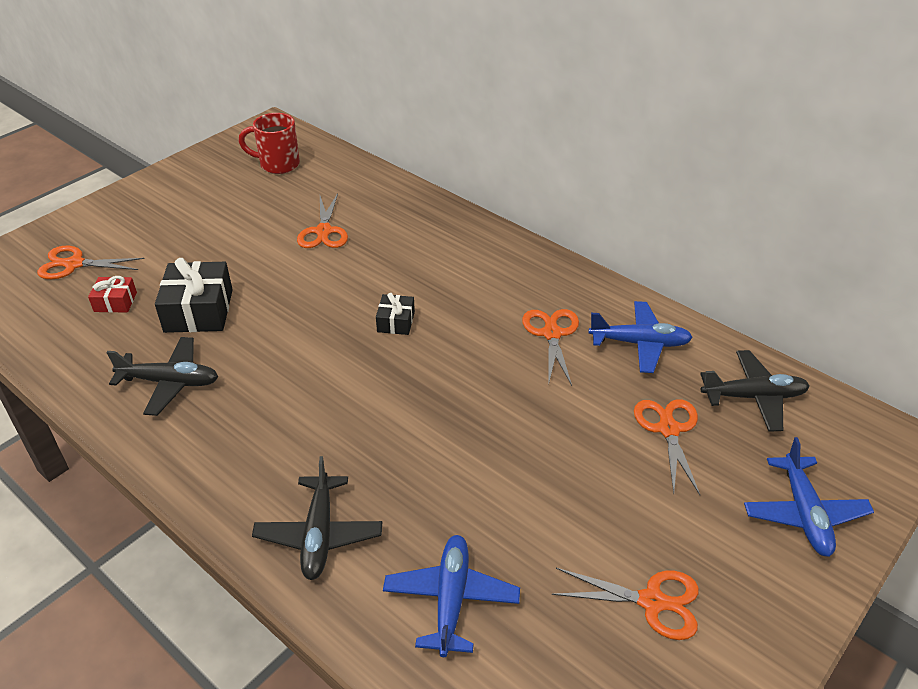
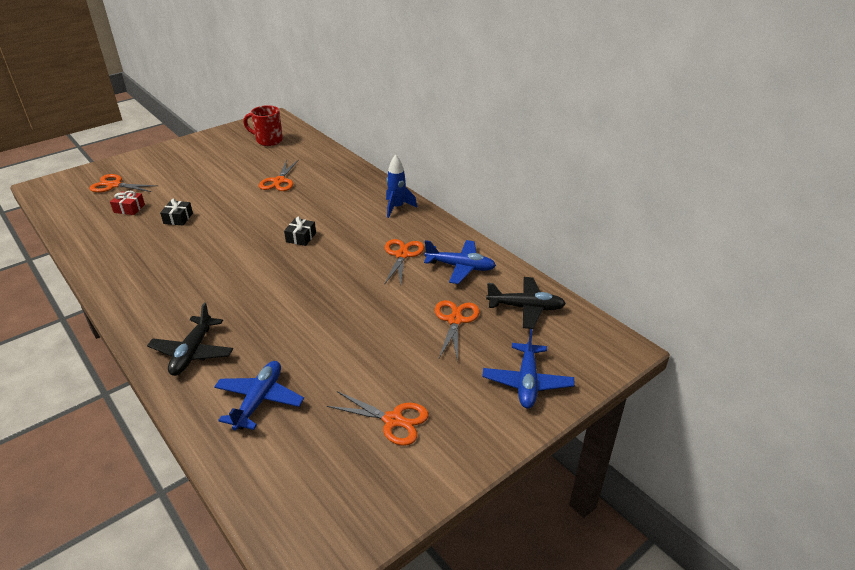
camera: 10 degrees right, 5 degrees down
(170, 382) = (141, 256): black plane -> none
(199, 310) = (178, 218): black gift -> black gift, size x0.54
(512, 257) = (397, 208): none -> blue rocket

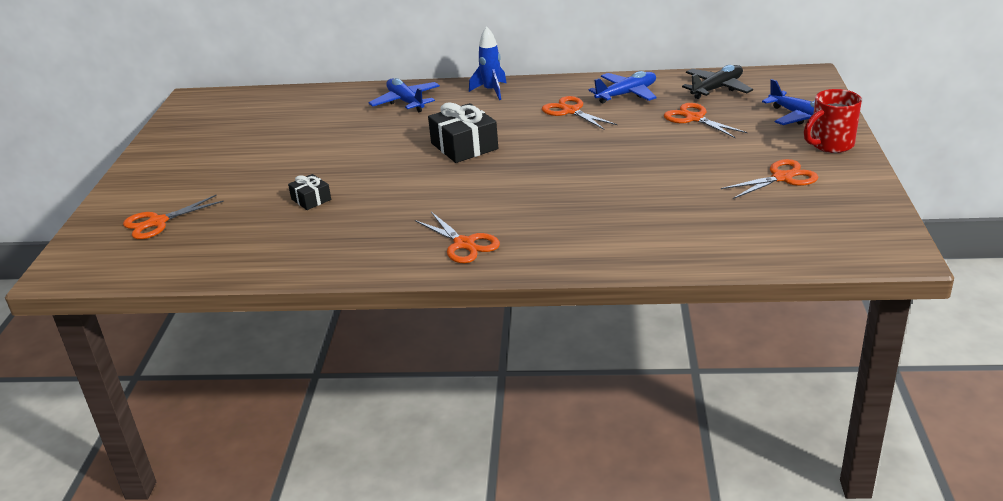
camera: 45 degrees left, 5 degrees down
(129, 208) = (233, 223): red gift -> none
(192, 352) = (571, 243): black plane -> none
(259, 400) = (685, 227): blue plane -> blue plane (406, 102)
(268, 140) = (238, 113): red mug -> red mug (830, 145)
(279, 181) = (337, 129): orange scissors -> orange scissors (464, 244)
(301, 237) = (464, 146): black gift -> black gift, size x1.84

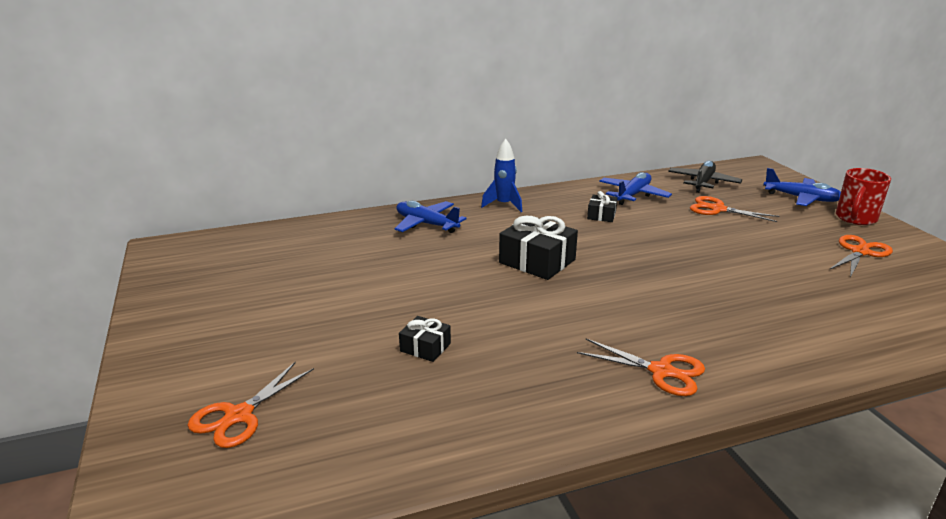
camera: 25 degrees left, 5 degrees down
(570, 111) = (601, 215): orange scissors -> black gift

